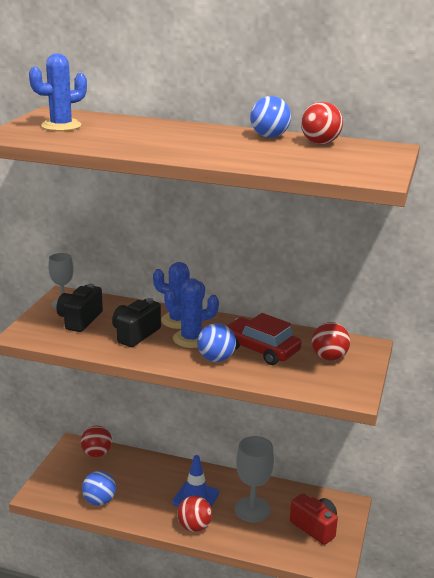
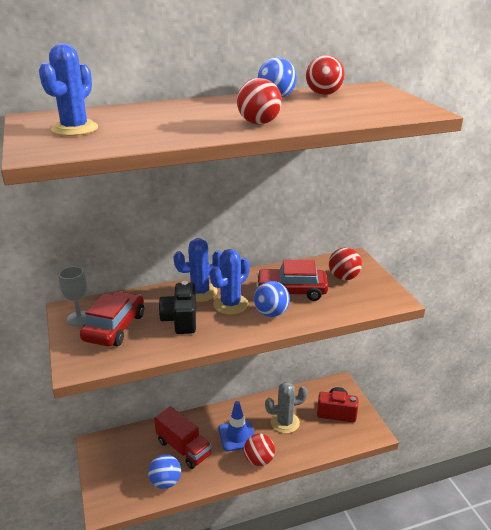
camera: 35 degrees left, 5 degrees up
(79, 320) = (114, 327): black camera -> red car
(97, 453) = (123, 441): red ball -> red ball (259, 123)
(139, 484) = (183, 448): none -> red truck
(252, 509) = (285, 422): grey goblet -> grey cactus

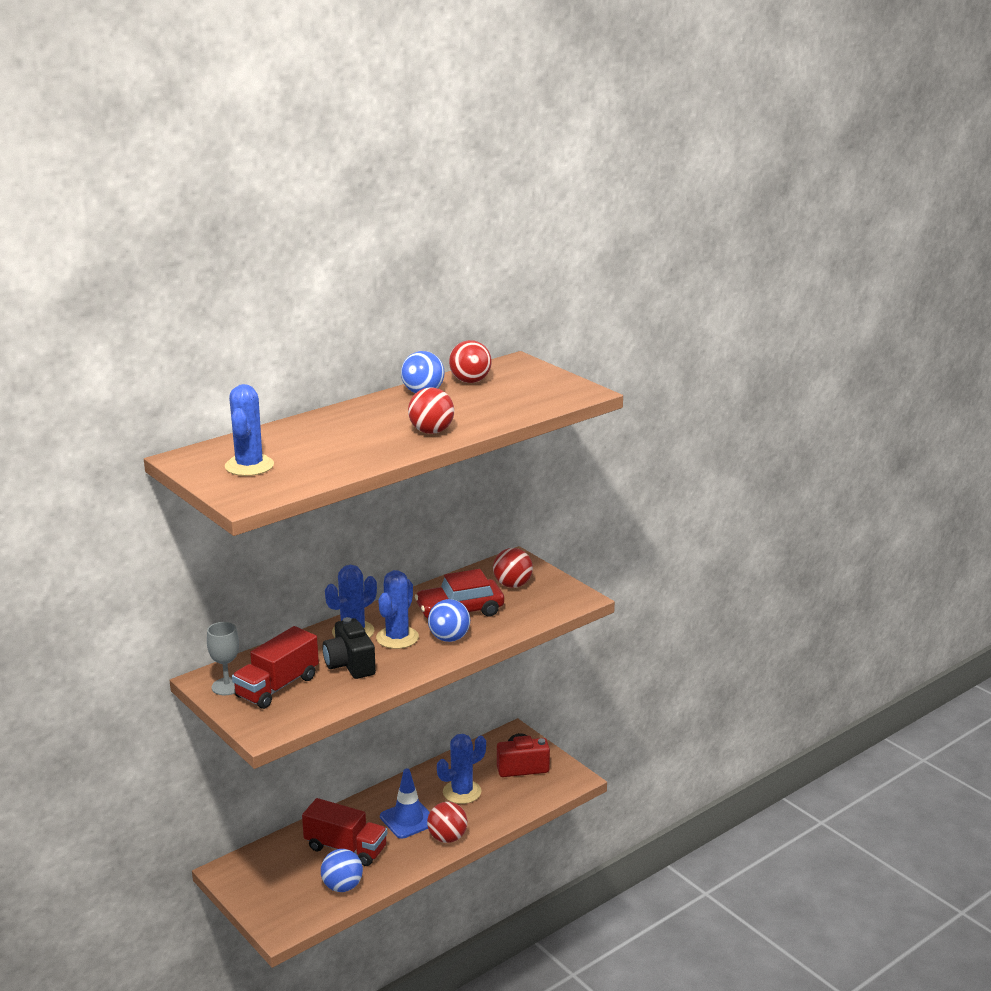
camera: 20 degrees left, 5 degrees down
(114, 327) = (277, 687): red car -> red truck
(285, 422) = (462, 792): grey cactus -> blue cactus

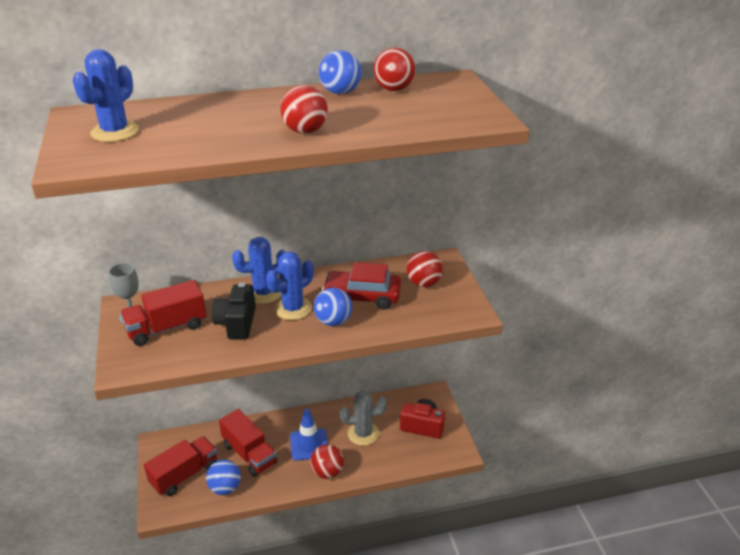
camera: 25 degrees right, 10 degrees up
(284, 890) = (184, 475): none -> red truck
(462, 792) = (363, 434): blue cactus -> grey cactus

